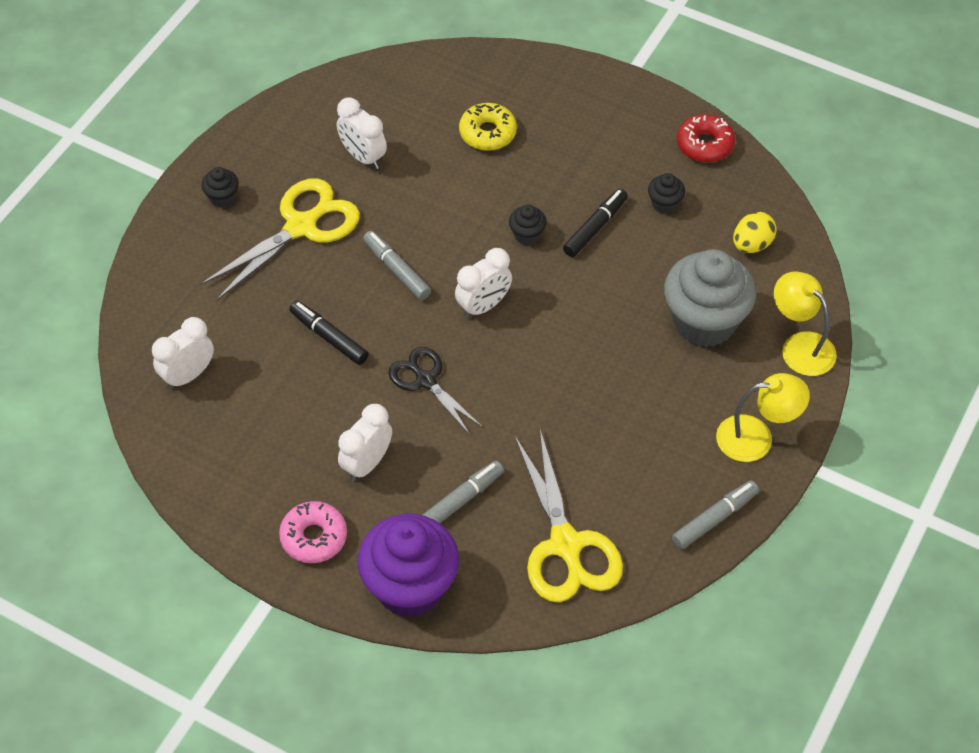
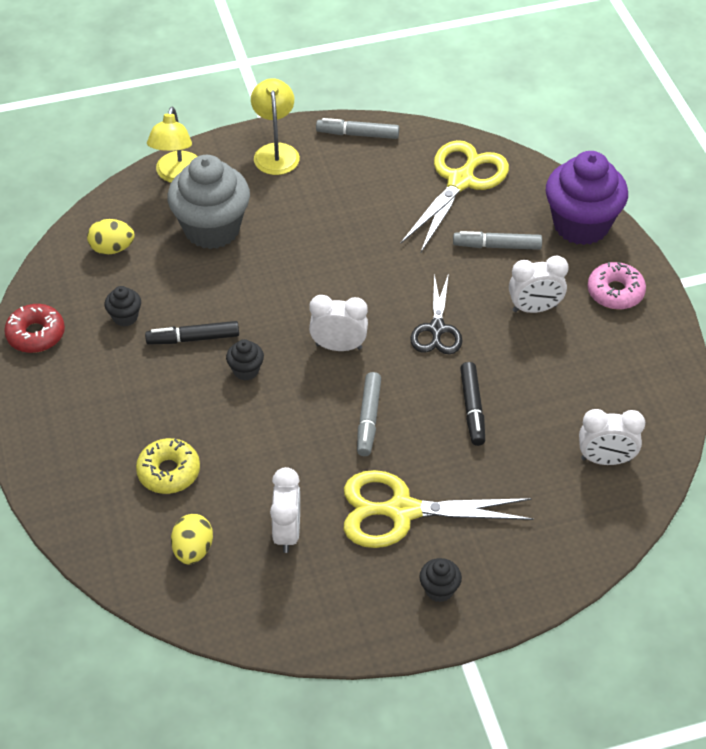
camera: 135 degrees left, 5 degrees down
(410, 103) = (193, 550): none -> yellow egg
(756, 437) = (276, 152): yellow lamp -> yellow lamp turned 45 degrees clockwise

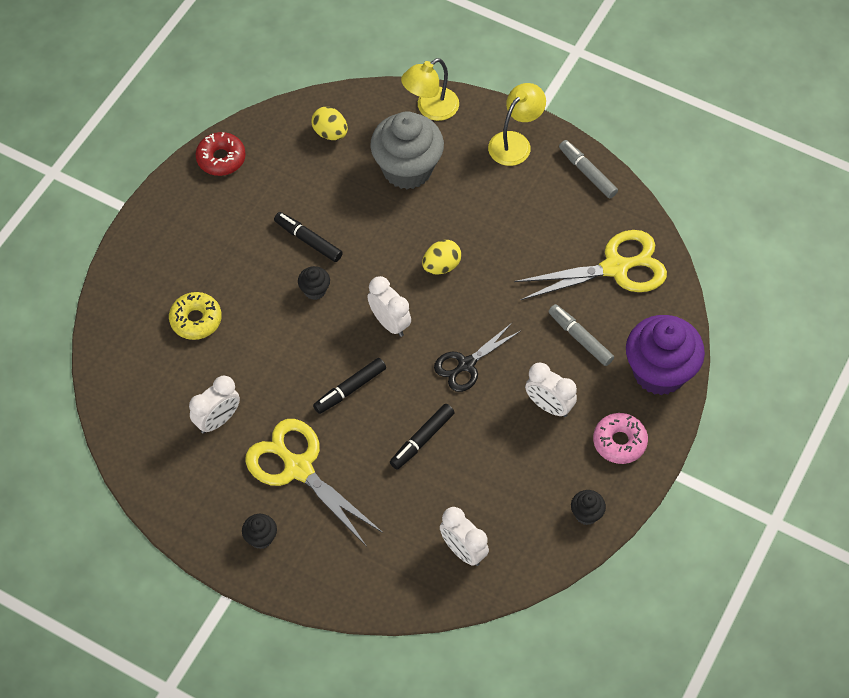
camera: 45 degrees right, 10 degrees up
(125, 317) = (285, 190): black cupcake -> black cupcake (586, 514)
(193, 550) = (154, 383): yellow egg -> yellow egg (441, 266)
(368, 419) = (350, 389): grey marker -> black marker

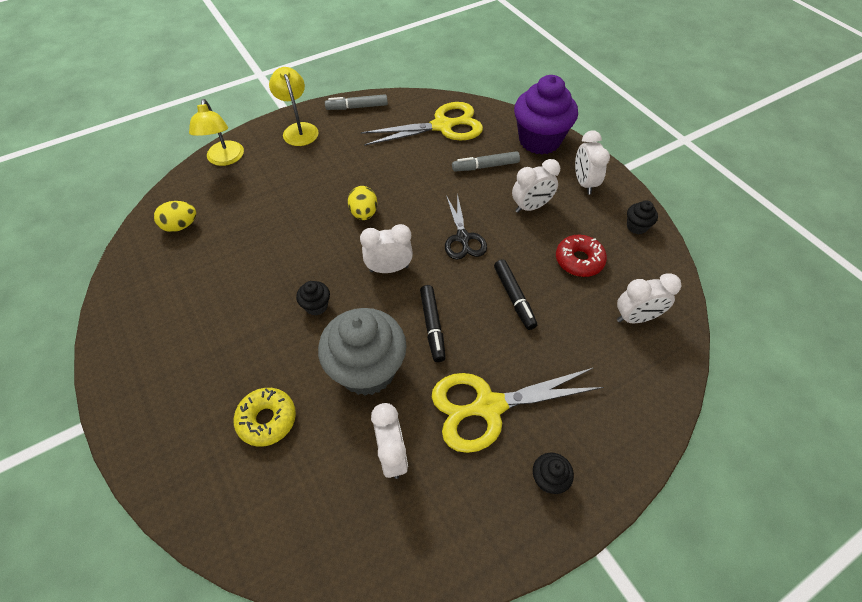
camera: 60 degrees left, 5 degrees down
(221, 158) = (122, 314): red donut -> red donut (579, 260)
(308, 240) = (264, 288): black marker -> none
(407, 169) = (261, 195): grey cupcake -> grey cupcake (367, 370)
(615, 268) = (442, 126): yellow scissors -> yellow scissors turned 60 degrees clockwise
(619, 442) = (584, 183): pink donut -> white clock

